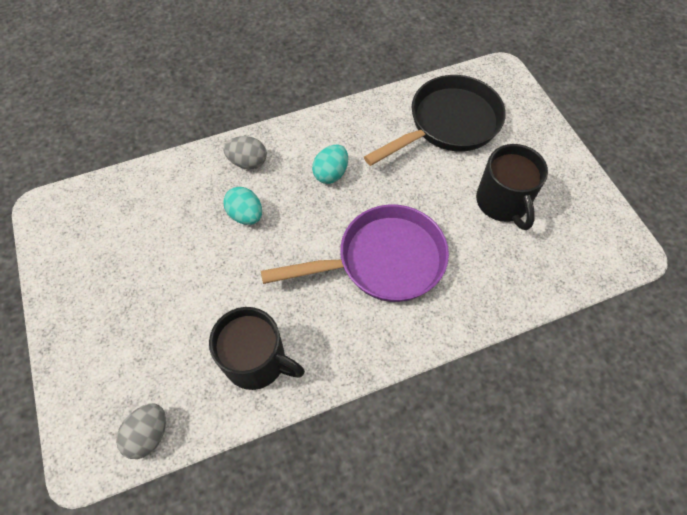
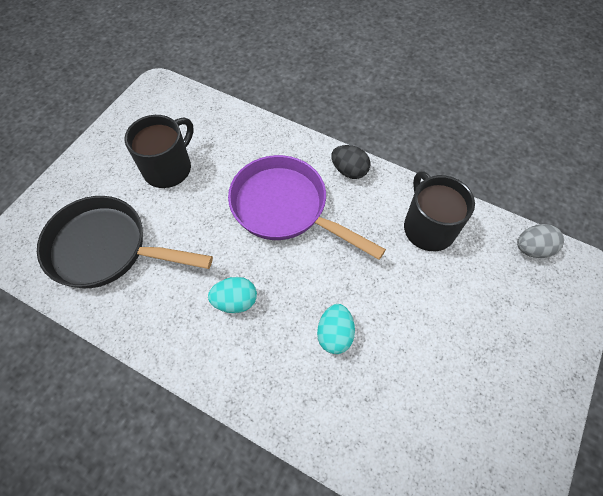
camera: 130 degrees left, 0 degrees up
(248, 162) = (281, 384): grey egg -> none
(377, 346) = (349, 171): none -> black egg

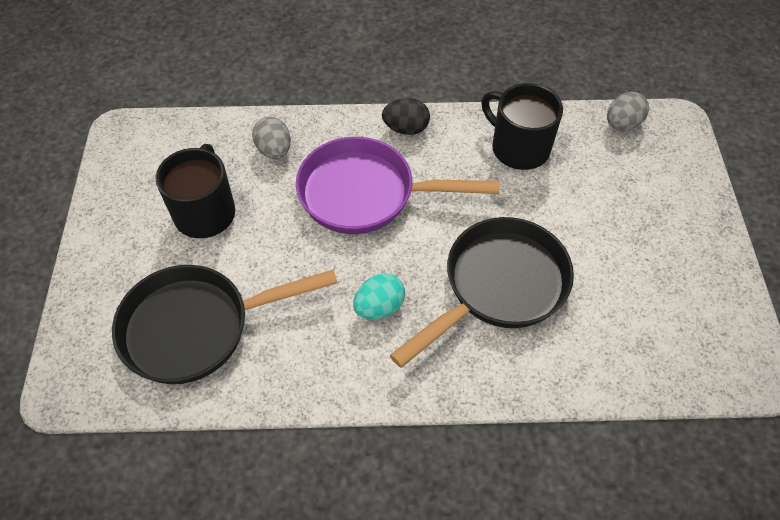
camera: 30 degrees left, 5 degrees down
(244, 144) = (274, 150): none -> grey egg
(335, 334) = (498, 287): turquoise egg -> black pan

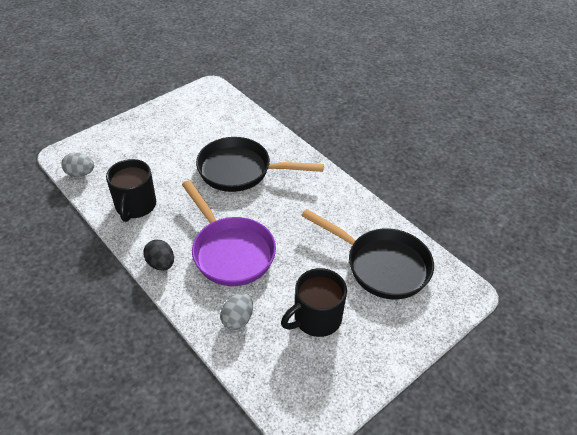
camera: 130 degrees left, 10 degrees down
(379, 307) = (295, 204): turquoise egg -> none

